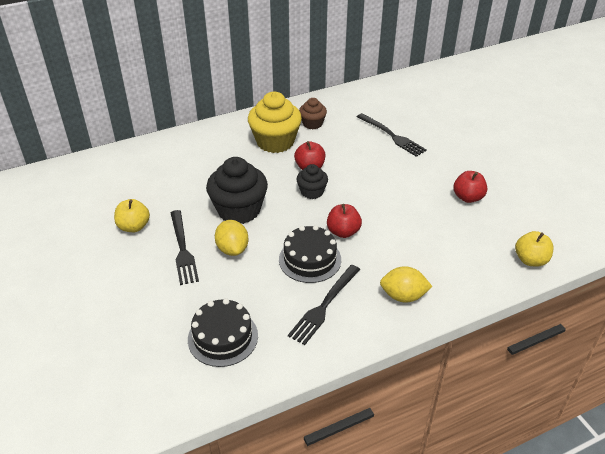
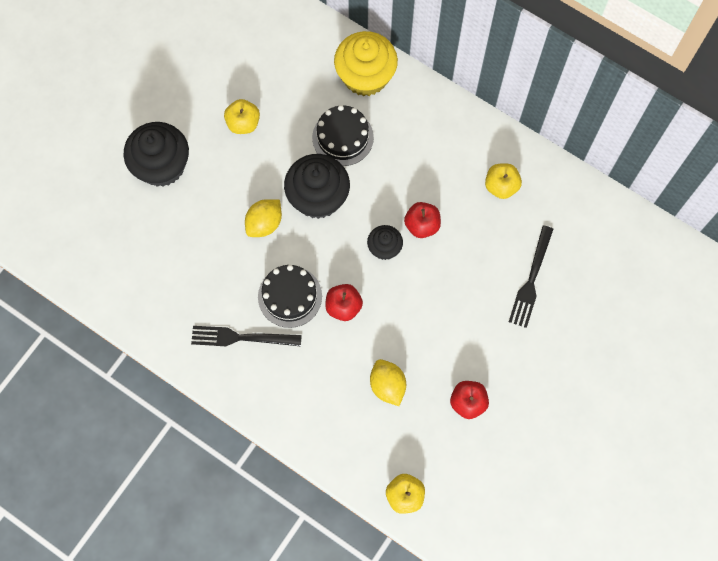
camera: 60 degrees right, 30 degrees up
(115, 294) = (162, 166): none -> black cupcake
(183, 250) = (239, 183): black fork -> none
(223, 337) = (164, 277): black cake -> black cake (343, 137)
(275, 142) = (444, 167): yellow cupcake -> yellow cupcake (365, 76)
(312, 123) = (501, 186): brown cupcake -> yellow apple
(403, 296) = (290, 398): yellow lemon -> yellow lemon (387, 385)

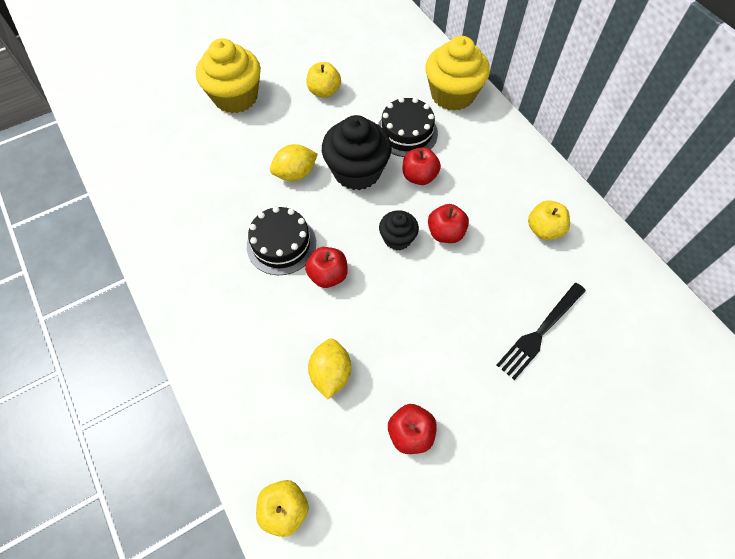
camera: 25 degrees right, 10 degrees down
(162, 166) = (235, 97): black cupcake -> yellow cupcake
(240, 338) = (212, 261): black fork -> none
(375, 179) = (419, 176): none -> red apple

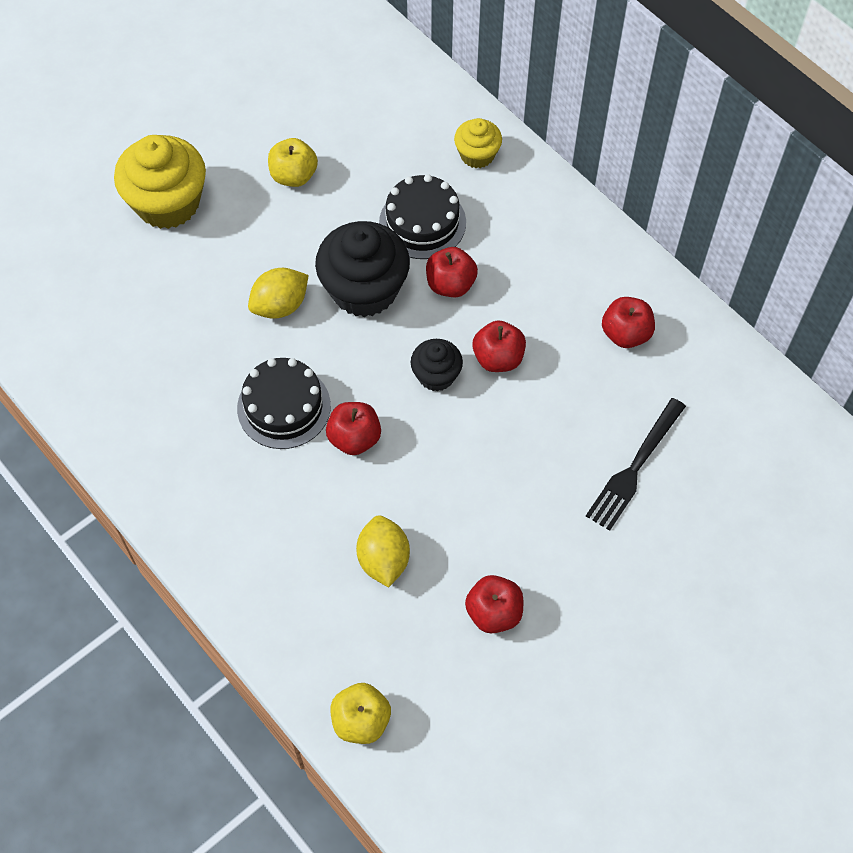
camera: 10 degrees left, 0 degrees up
(452, 94) = (477, 155): yellow cupcake -> yellow cupcake, size x0.54
(544, 230) = (625, 334): yellow apple -> red apple

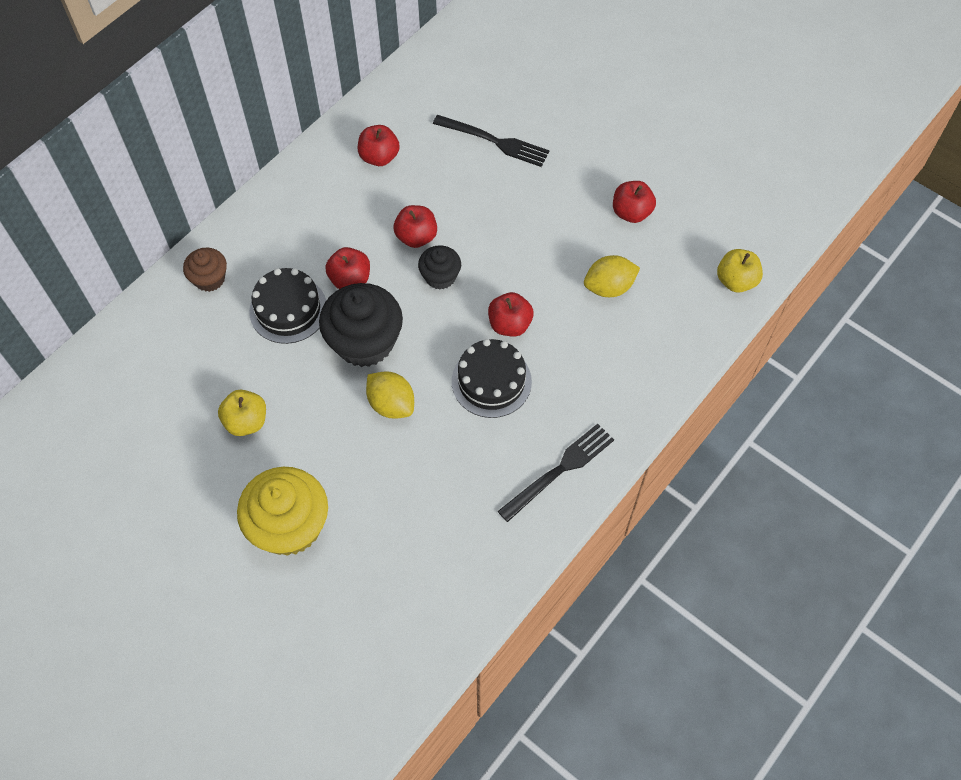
camera: 100 degrees left, 0 degrees up
(156, 458) = (560, 469): none -> black fork
(477, 155) = (209, 279): yellow cupcake -> brown cupcake

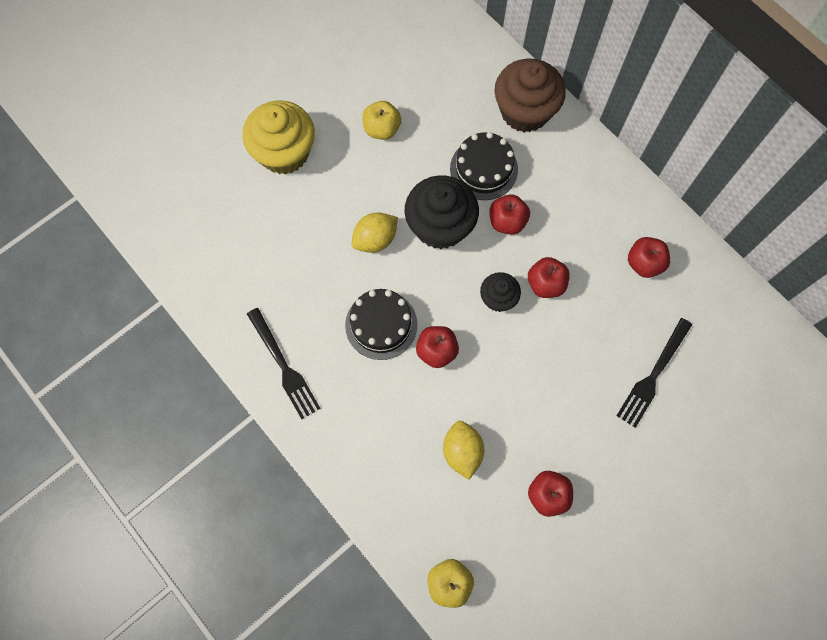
camera: 100 degrees right, 10 degrees up
(209, 279) = (525, 111): brown cupcake -> brown cupcake, size x1.84

